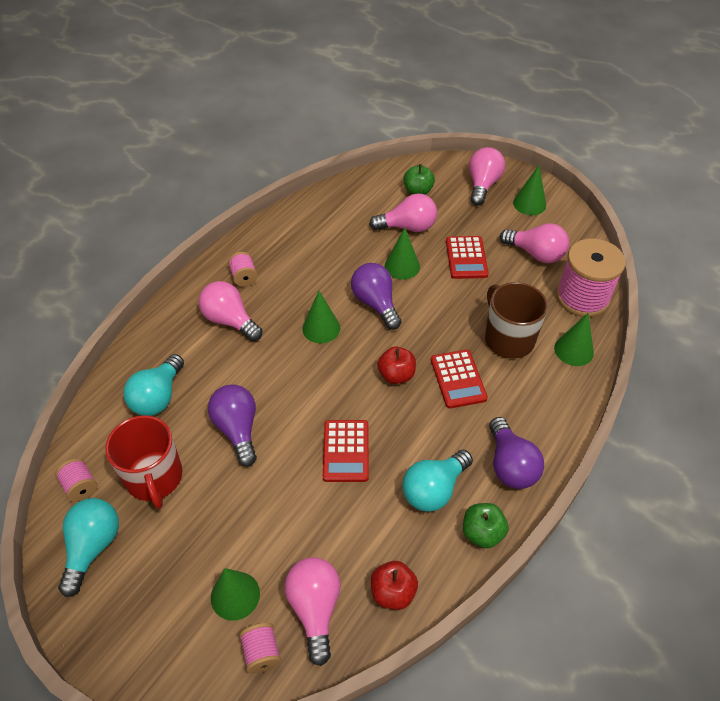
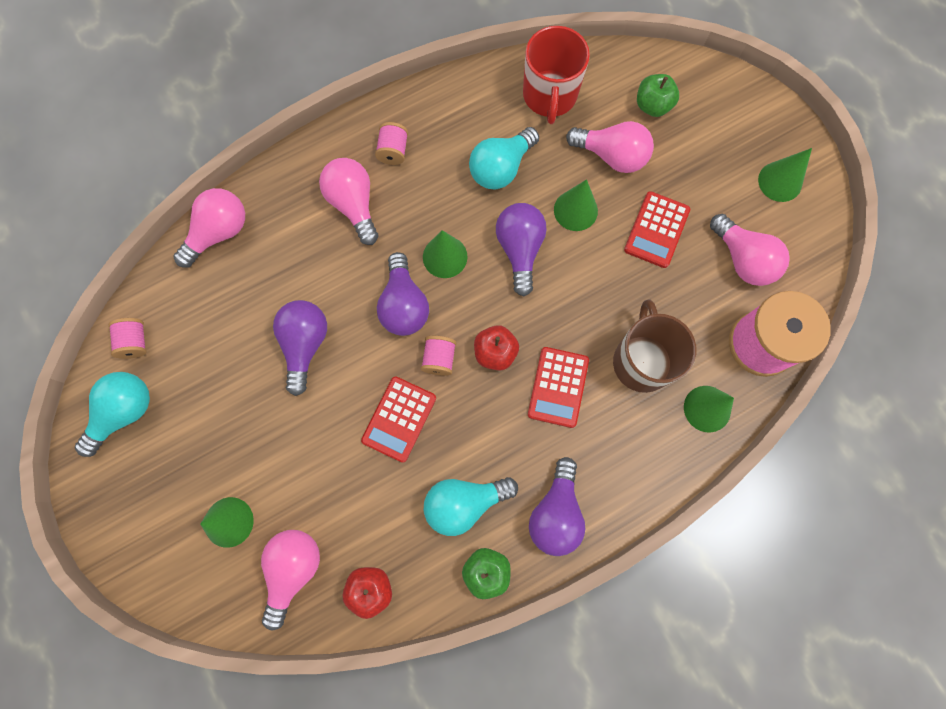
camera: 25 degrees right, 25 degrees up
(154, 477) = (205, 363): red mug -> red mug (549, 95)
(158, 397) = (243, 270): turquoise light bulb -> turquoise light bulb (501, 168)
(262, 652) = (229, 588): pink spool -> pink spool (439, 359)
(306, 371) = (404, 305): none -> purple light bulb
(482, 185) = (738, 128): pink light bulb -> pink light bulb (219, 232)

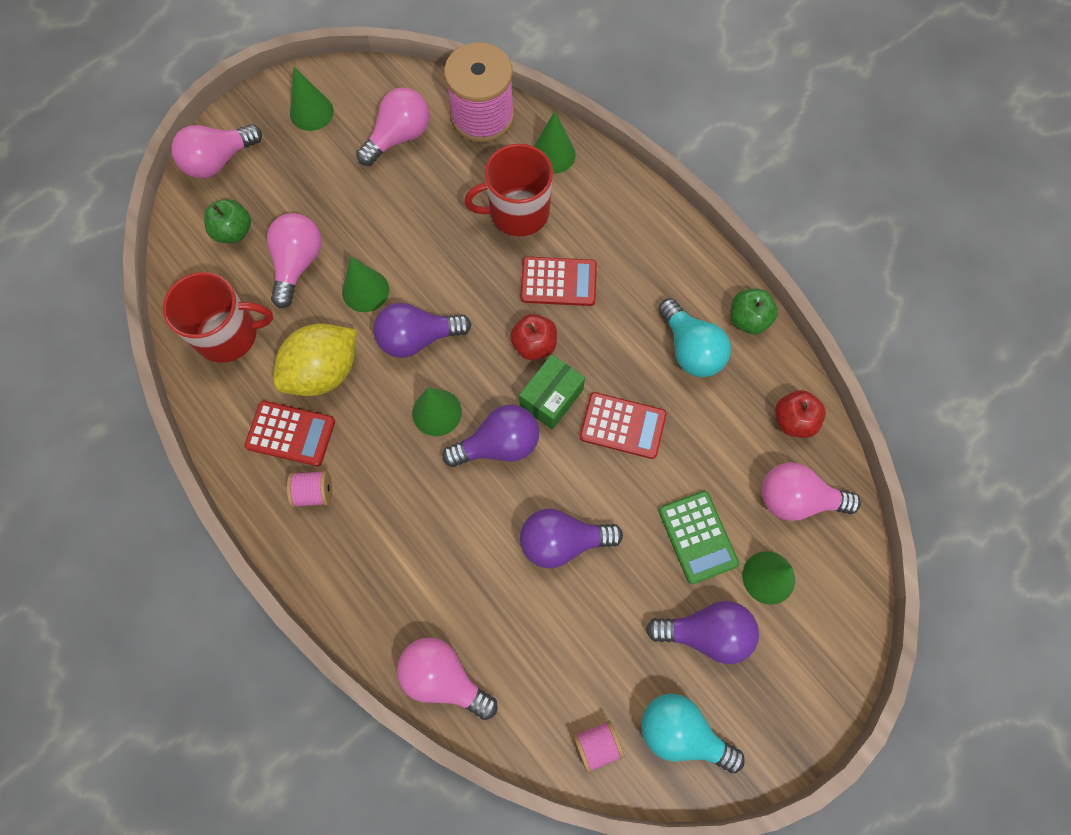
camera: 100 degrees left, 5 degrees down
(280, 465) = (697, 537): none -> green calculator
(353, 204) = (387, 524): pink light bulb -> pink light bulb (219, 161)
(439, 359) = (551, 398): pink spool -> green box
(501, 168) = (323, 371): turquoise light bulb -> yellow lemon
(556, 513) = (679, 268): purple light bulb -> purple light bulb (706, 633)
(642, 361) = (518, 212): brown mug -> red mug
(656, 230) = (378, 213): red calculator -> red calculator (291, 434)

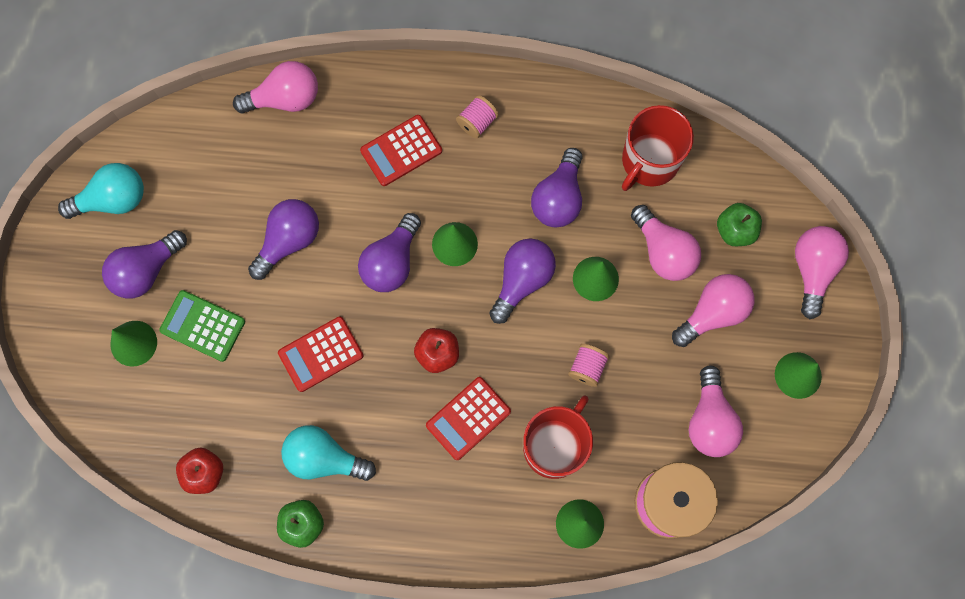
camera: 135 degrees right, 5 degrees up
(291, 434) = (533, 141): red calculator -> red calculator (401, 151)
(323, 371) = (558, 198): yellow lemon -> purple light bulb
(551, 398) = (388, 327): green box -> none
(597, 745) = (158, 147): pink spool -> pink spool (587, 367)
(797, 499) = (156, 415): pink light bulb -> pink light bulb (713, 313)

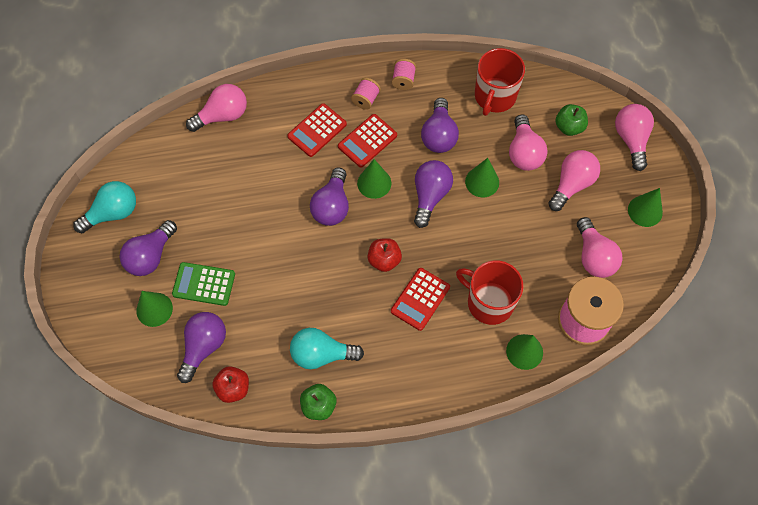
camera: 15 degrees left, 10 degrees down
(289, 241) = (252, 210): purple light bulb -> purple light bulb (203, 347)
(320, 354) = (298, 282): red calculator -> red calculator (367, 141)
(555, 446) = (489, 302): red mug -> red mug turned 75 degrees counterclockwise
(587, 367) = (495, 243): pink spool -> pink spool (403, 80)
(663, 251) = (524, 152): pink light bulb -> pink light bulb turned 45 degrees clockwise

